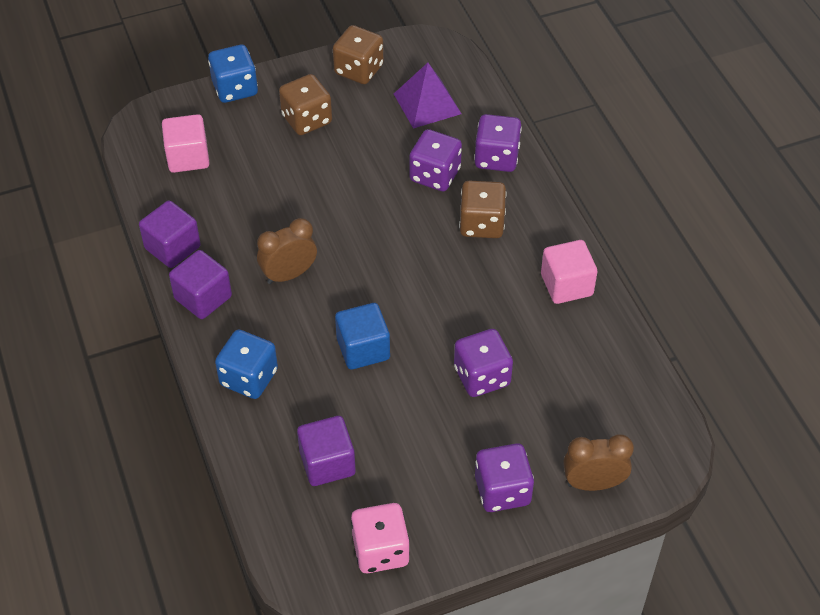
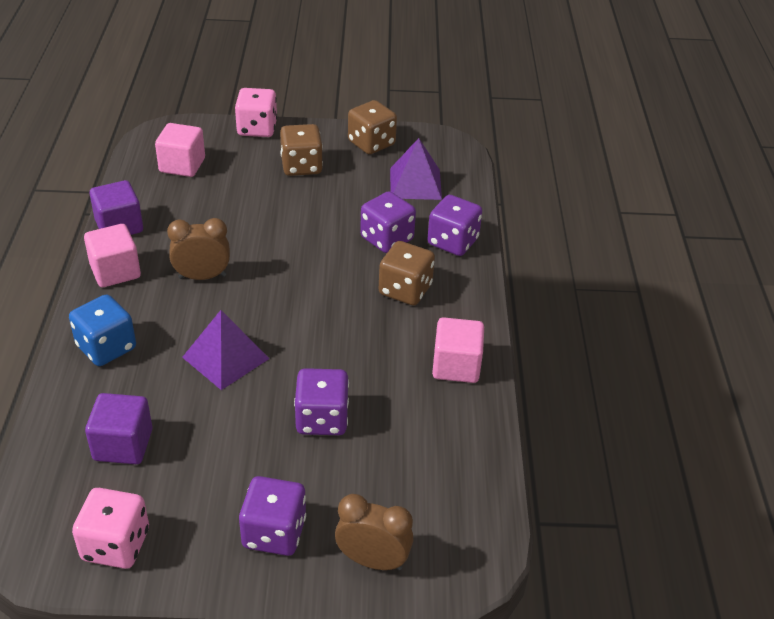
camera: 20 degrees right, 10 degrees down
(203, 298) = (115, 271): purple cube -> pink cube
(235, 88) = (257, 128): blue dice -> pink dice
(363, 349) = (225, 358): blue cube -> purple pyramid

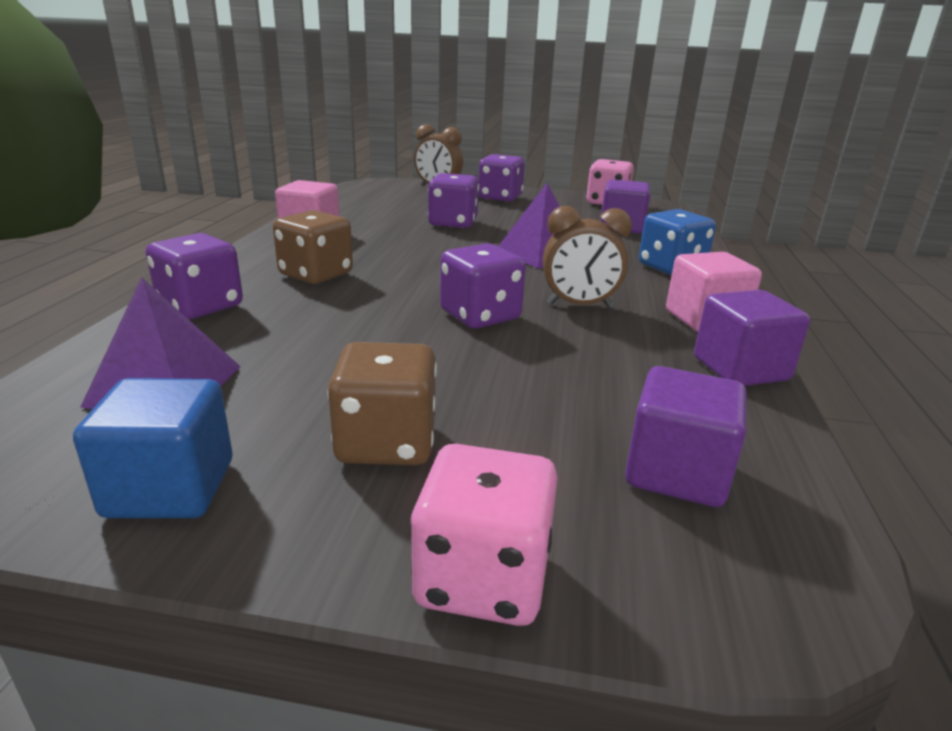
camera: 170 degrees left, 15 degrees down
(182, 165) = (676, 472): pink cube -> purple cube
(371, 143) = (170, 488): brown dice -> blue cube
(386, 239) = (297, 317): purple dice -> purple dice (480, 316)

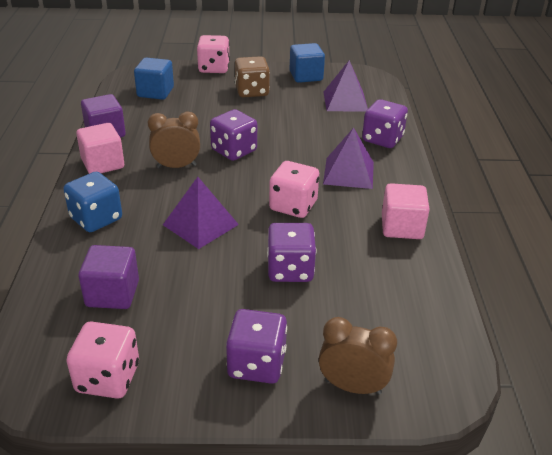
camera: 170 degrees right, 10 degrees up
(316, 274) = (348, 173): brown dice -> purple pyramid
(421, 255) = (293, 206): none -> pink dice
(676, 472) = (155, 92): purple cube -> blue cube

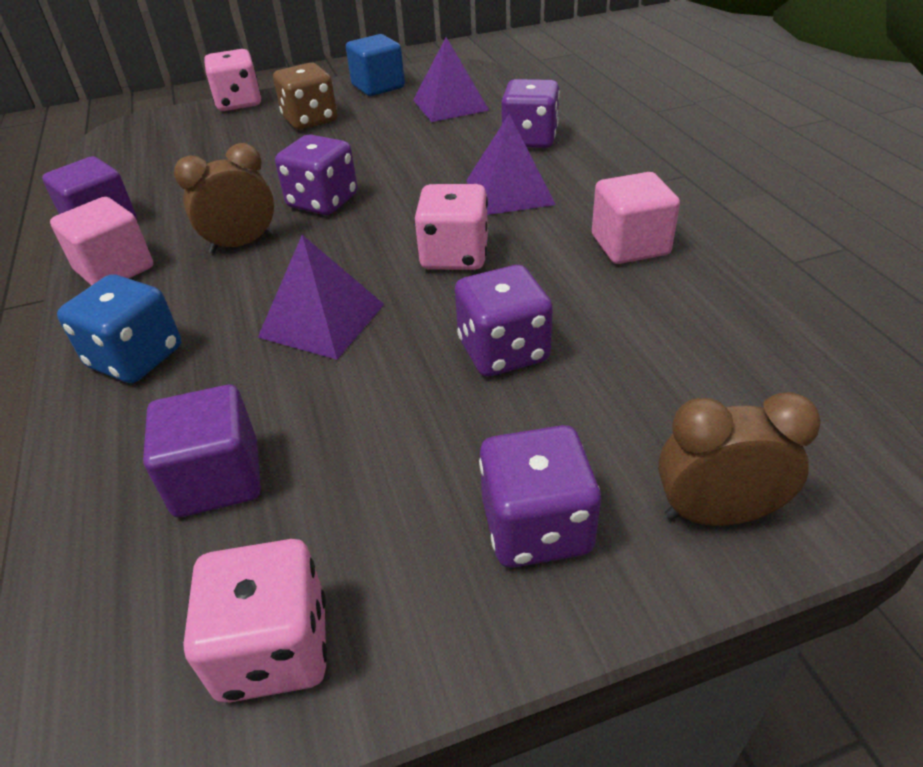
camera: 15 degrees left, 5 degrees up
(155, 92) = (162, 151): blue cube -> none

